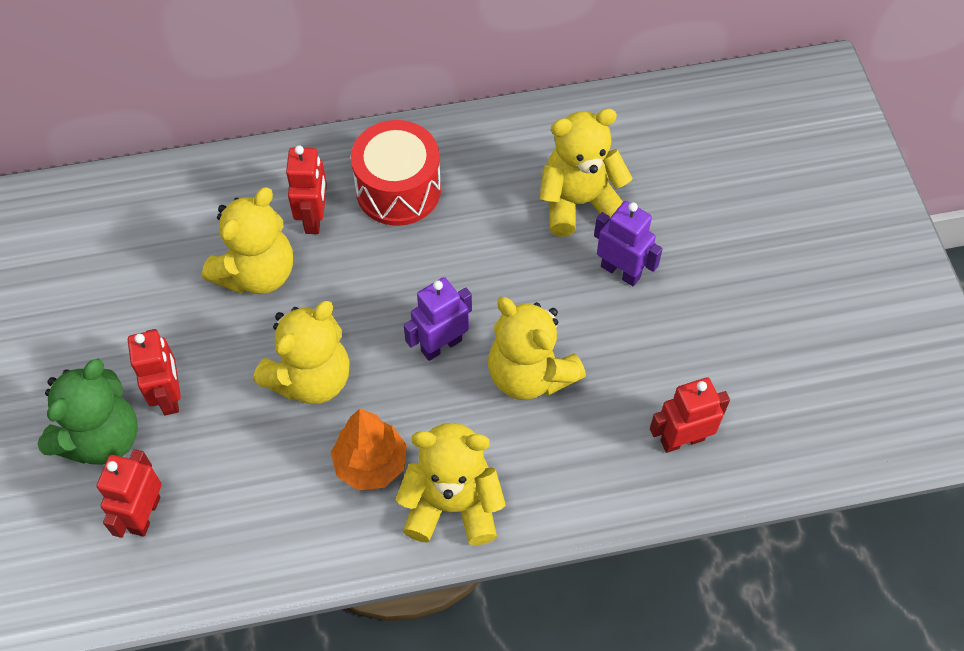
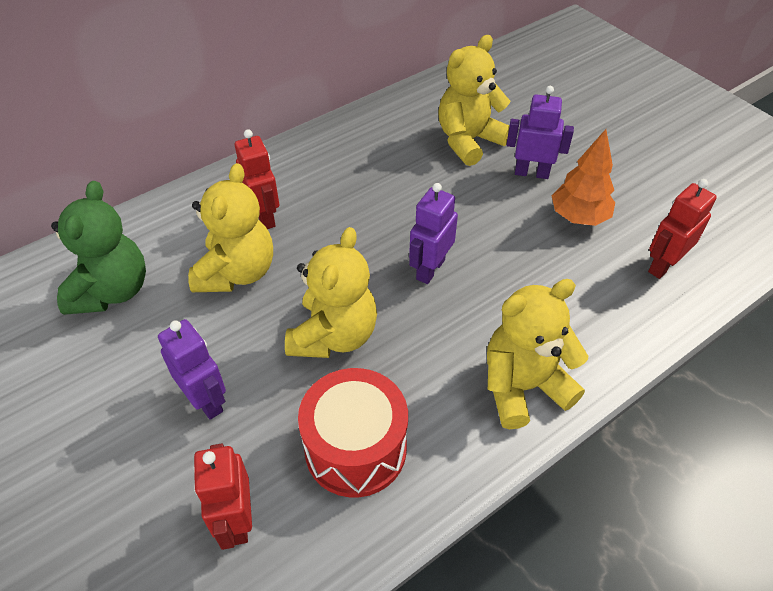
camera: 25 degrees left, 10 degrees down
(102, 438) = (154, 466): green teddy bear -> green teddy bear (112, 291)
(169, 395) = (206, 400): red robot -> purple robot
(371, 464) = (431, 382): orange tree -> orange tree (578, 217)
(398, 190) = (324, 176): red drum -> red drum (355, 448)
(530, 374) = (515, 264): yellow teddy bear -> none

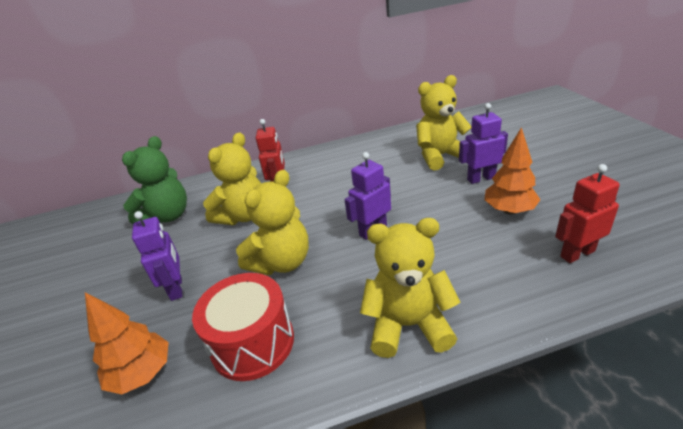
camera: 25 degrees right, 15 degrees down
(237, 520) = (143, 374): red robot -> orange tree
(531, 173) = (481, 178): purple robot -> purple robot turned 45 degrees counterclockwise

